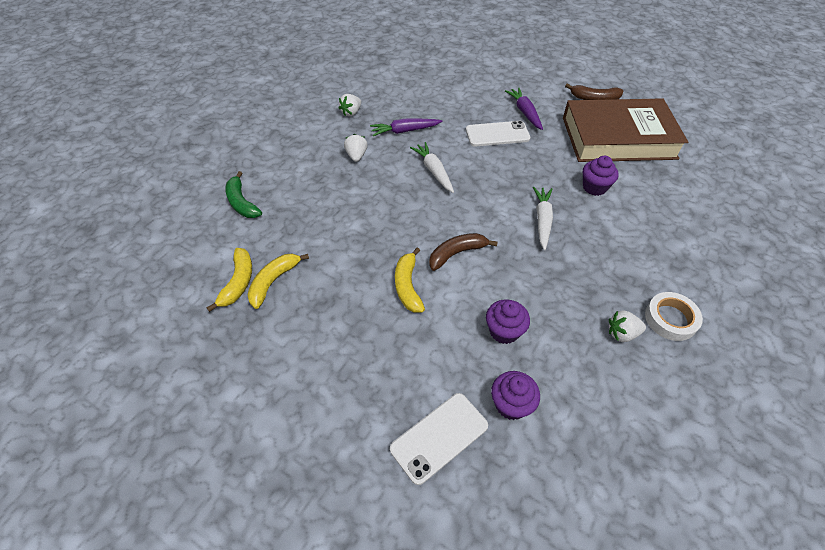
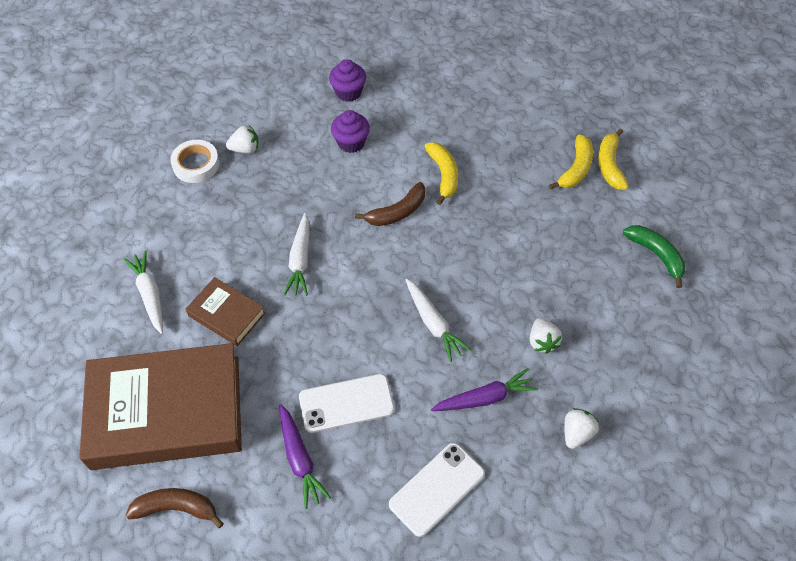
camera: 175 degrees right, 5 degrees up
(439, 437) = (403, 69): white phone -> white phone (437, 489)
(594, 187) = (226, 314): purple cupcake -> brown book
(662, 204) = (150, 295): none -> white carrot

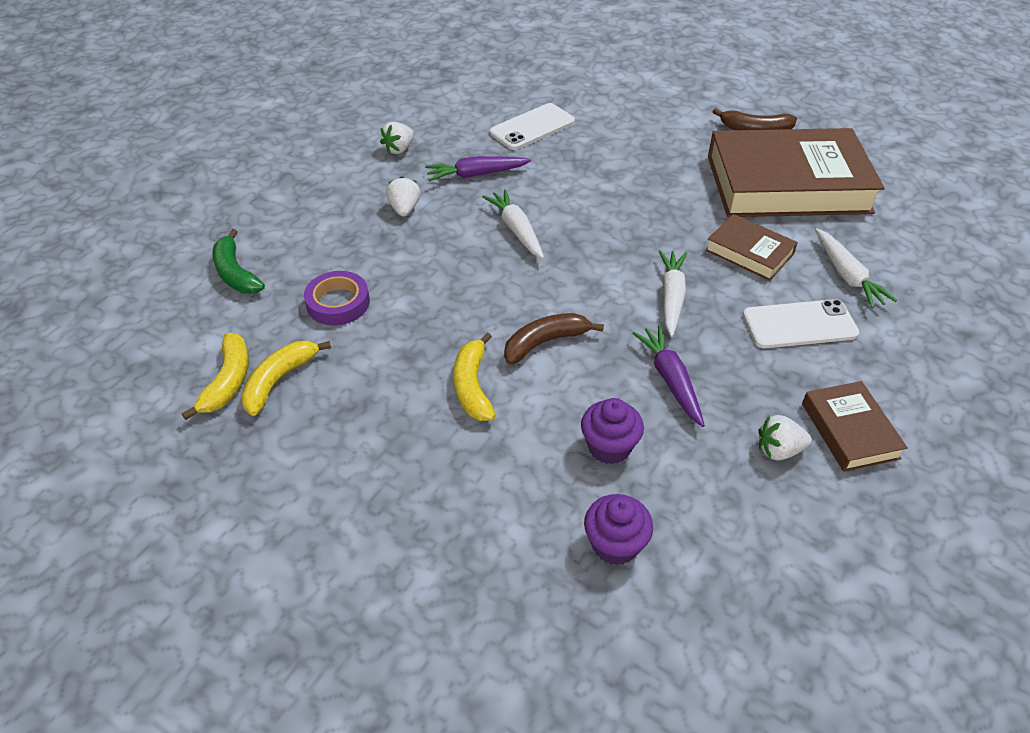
camera: 175 degrees left, 10 degrees down
(196, 164) = (849, 430): white tape -> brown book
(300, 459) = (652, 149): purple carrot -> purple carrot (670, 380)
(346, 403) = (611, 179): white phone -> white phone (799, 324)
(561, 233) = (338, 303): none -> purple tape

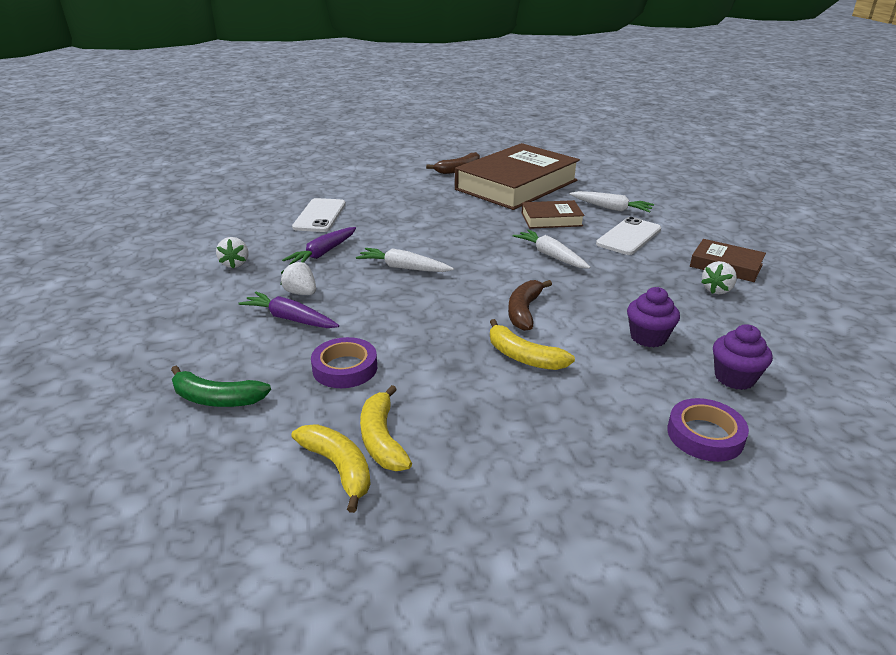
camera: 45 degrees left, 15 degrees down
(493, 566) = (705, 435): none -> purple tape
(670, 380) = (618, 290): purple carrot -> purple carrot (290, 319)

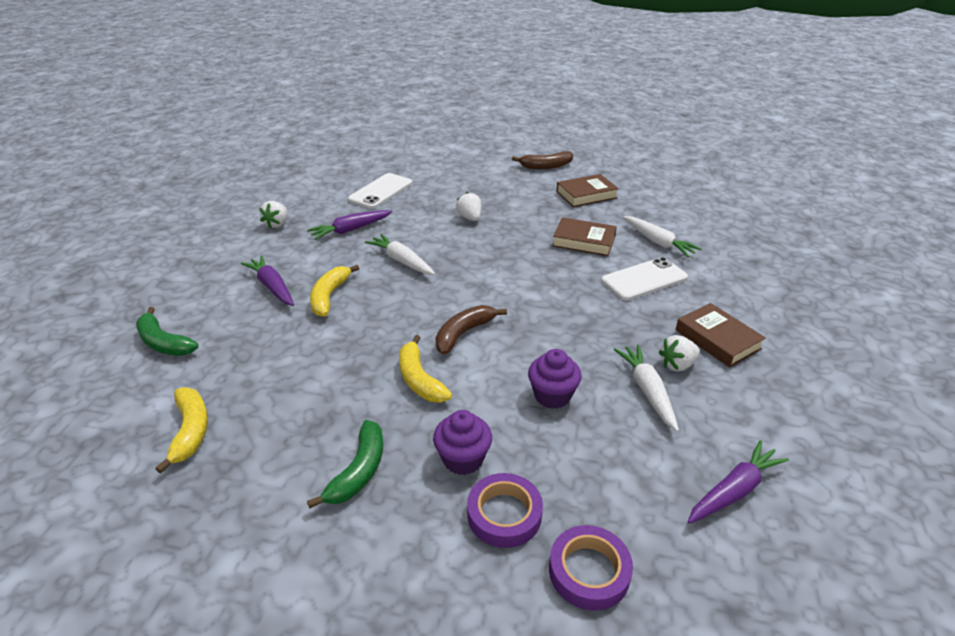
camera: 25 degrees right, 5 degrees up
(301, 293) = (301, 264): white strawberry -> white strawberry (470, 218)
(345, 368) = (271, 344): purple tape -> purple tape (589, 571)
(382, 439) = (241, 418): yellow banana -> yellow banana (329, 296)
(516, 185) = (586, 195): brown book -> brown book, size x0.46
(548, 445) = (359, 471): none -> green banana
(550, 256) = (544, 281): white carrot -> white carrot (647, 391)
(734, 378) = (595, 466): purple cupcake -> purple cupcake (463, 459)
(844, 362) = (734, 490): none -> purple carrot

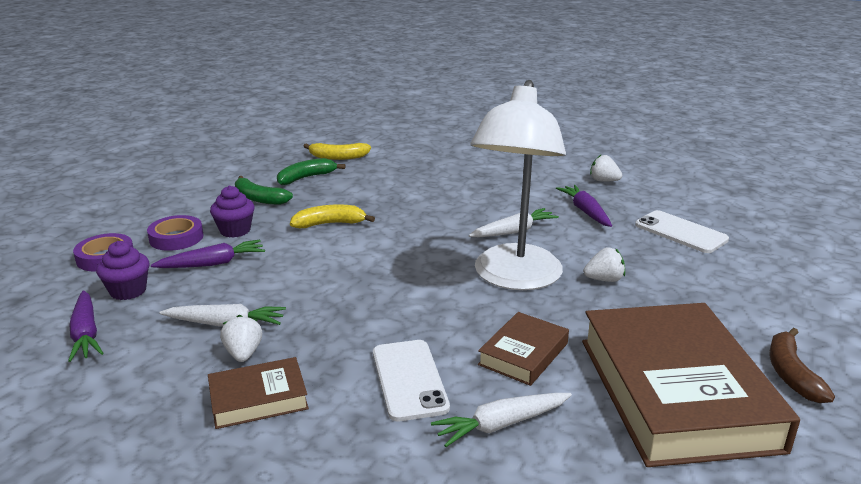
camera: 105 degrees right, 10 degrees down
(163, 342) = (434, 148): green banana -> green banana (306, 178)
(272, 287) = (491, 178): purple carrot -> purple carrot (213, 263)
(329, 296) = (465, 198): yellow banana -> none
(463, 333) = (375, 248): brown banana -> none
(486, 253) = (514, 278): none -> white lamp
(552, 396) = (263, 275): purple cupcake -> purple cupcake (128, 291)
(586, 195) = (676, 392): brown book -> brown book, size x2.16

